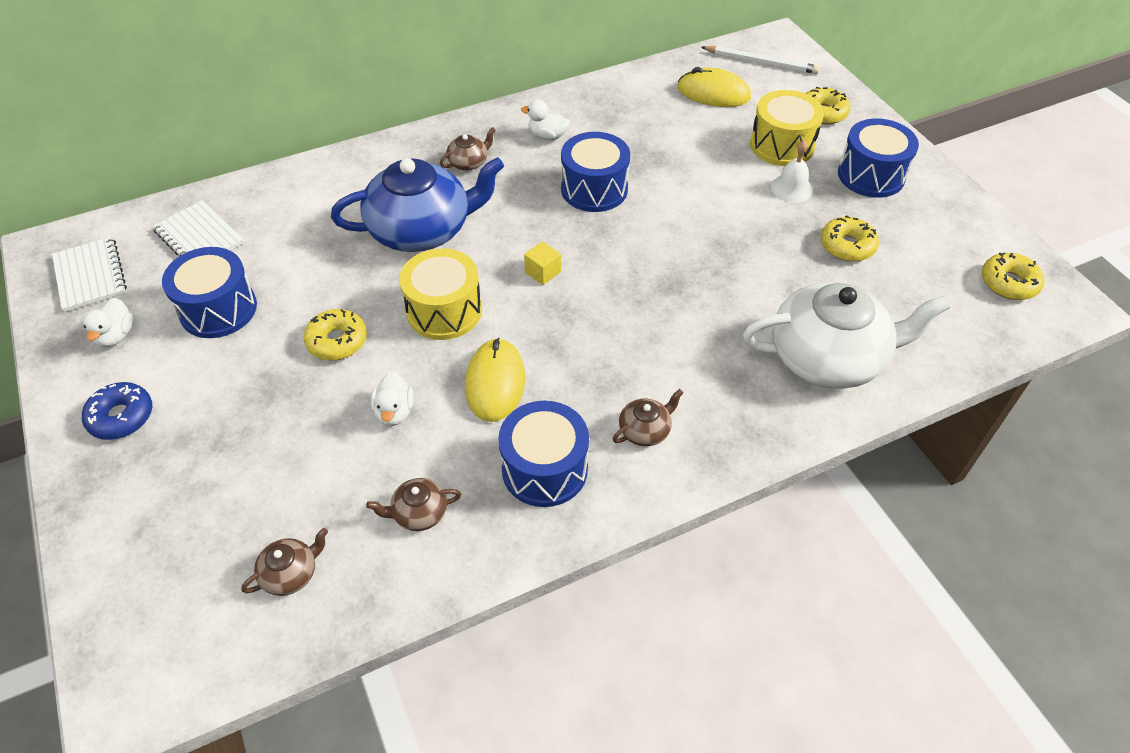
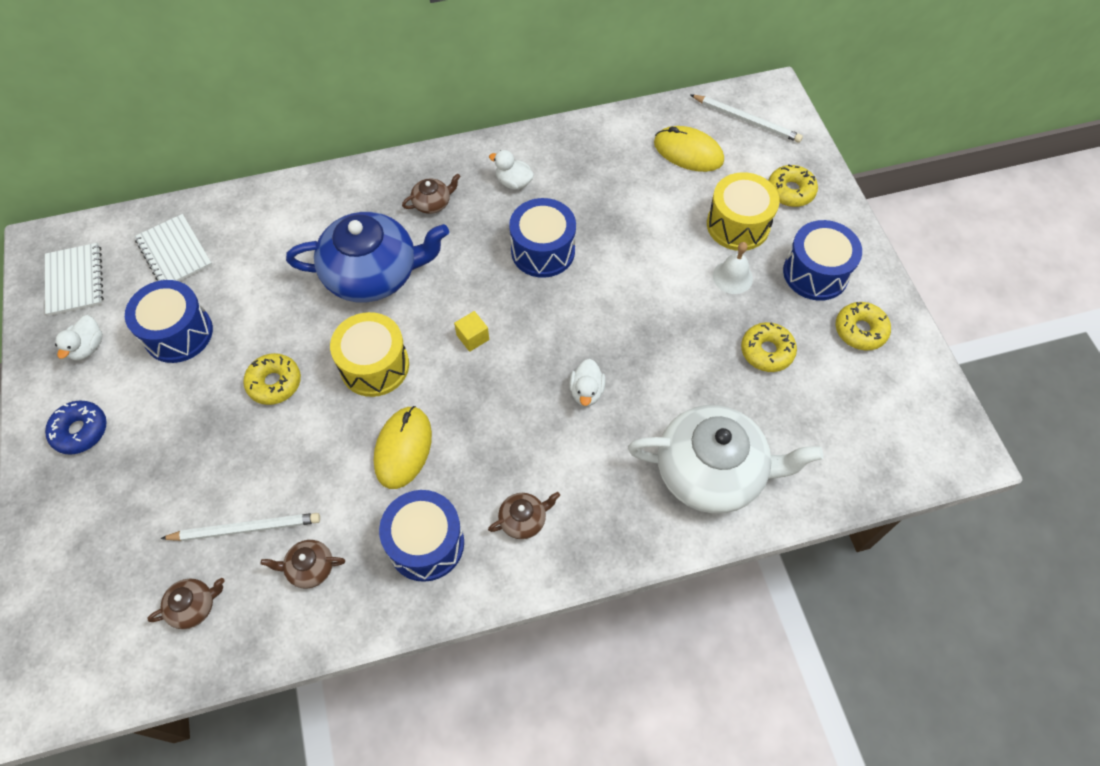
camera: 10 degrees right, 10 degrees up
(335, 485) = (246, 528): none -> white pencil
(394, 412) = (309, 464): white duck -> white duck (586, 391)
(1008, 283) = (911, 417): yellow donut -> yellow donut (860, 330)

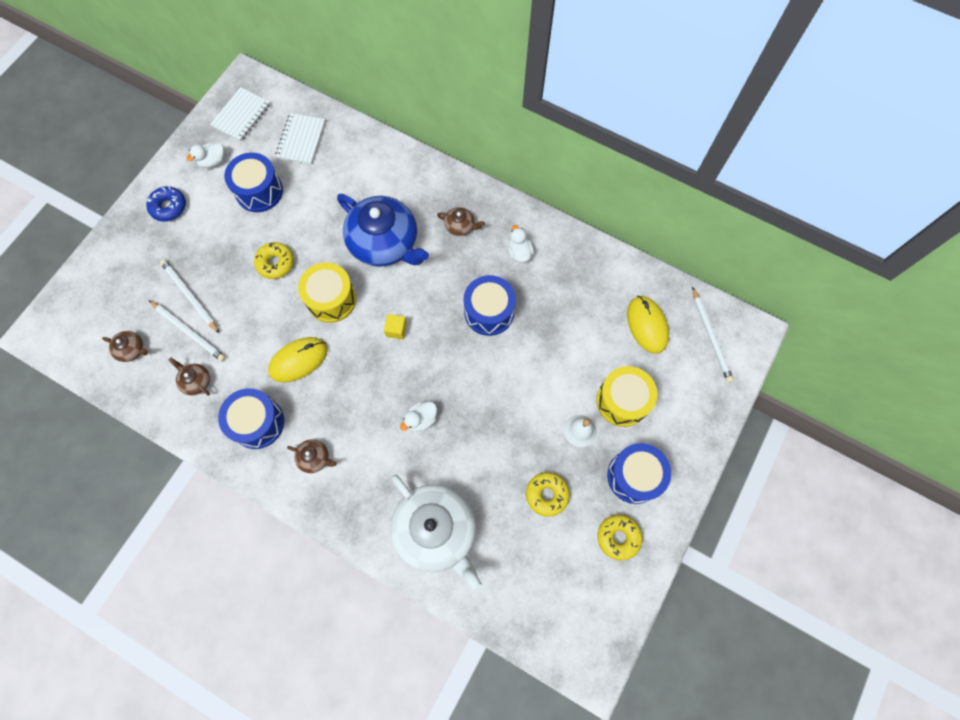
camera: 45 degrees right, 10 degrees up
(207, 494) = (190, 296): none -> white pencil
(790, 191) = (682, 410): yellow donut -> none

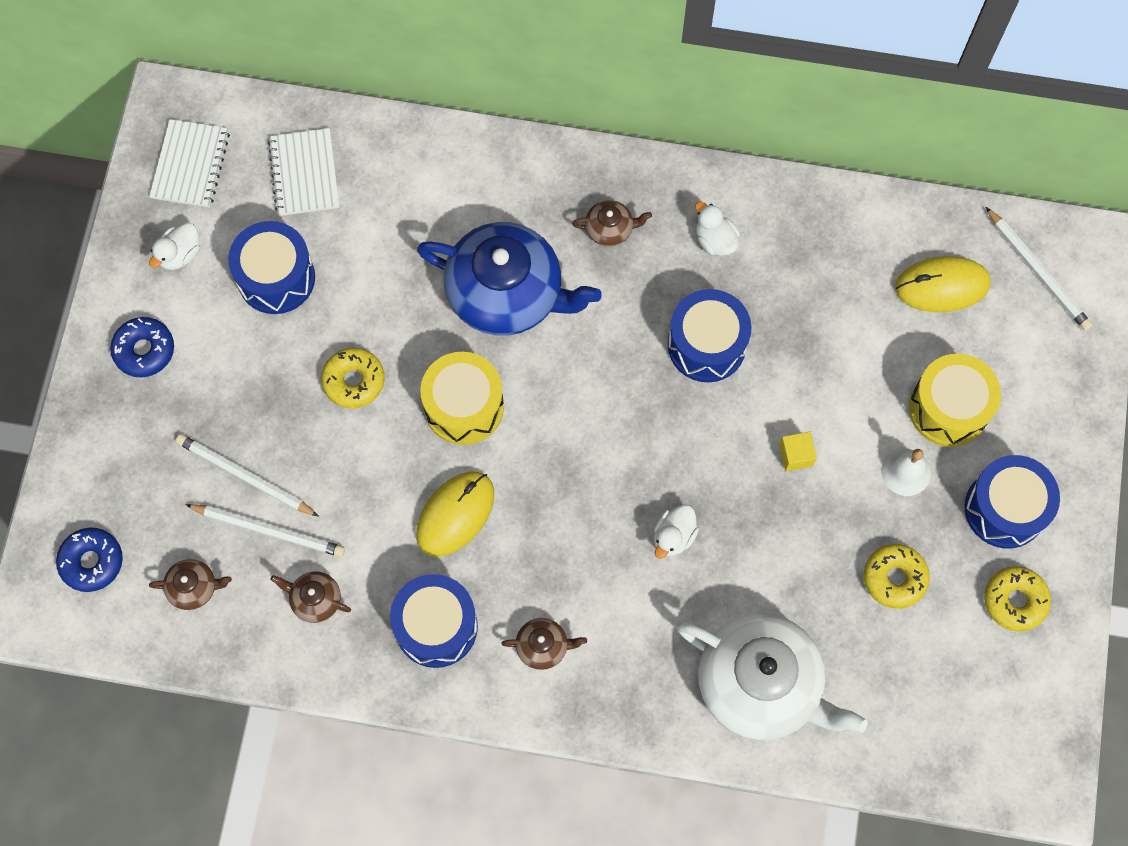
camera: 20 degrees left, 0 degrees up
(83, 314) = (92, 562): none -> blue donut
(396, 330) = (581, 419): yellow cube -> yellow cube (796, 455)
(647, 325) = (942, 286): yellow mouse -> yellow mouse turned 60 degrees counterclockwise

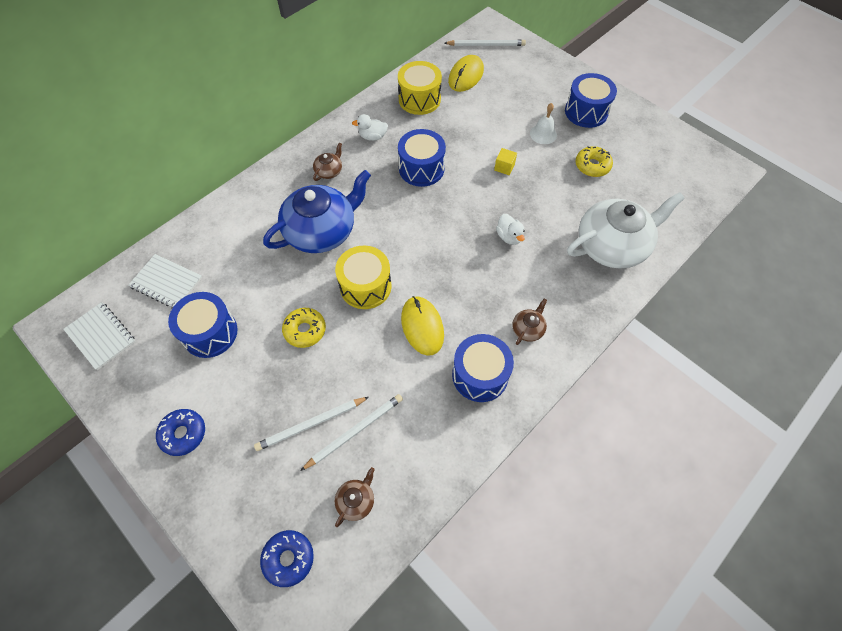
camera: 55 degrees left, 10 degrees down
(180, 254) = (146, 376): white duck -> none
(315, 599) = (417, 431): brown teapot -> none
(948, 408) = (524, 104): yellow drum -> yellow drum (419, 99)
(1014, 601) = (632, 132): yellow donut -> none

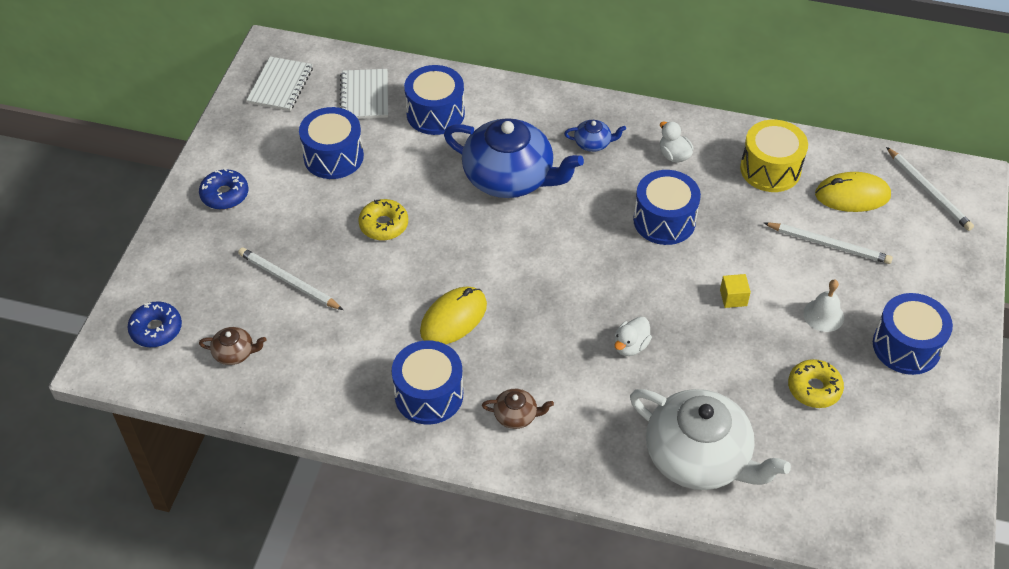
camera: 60 degrees right, 10 degrees down
(225, 246) = (435, 113): none -> blue drum
(329, 171) = (593, 143): brown teapot -> blue teapot
(355, 431) = (302, 318): white pencil -> white pencil (829, 245)
(365, 286) = (468, 247): yellow drum -> none

